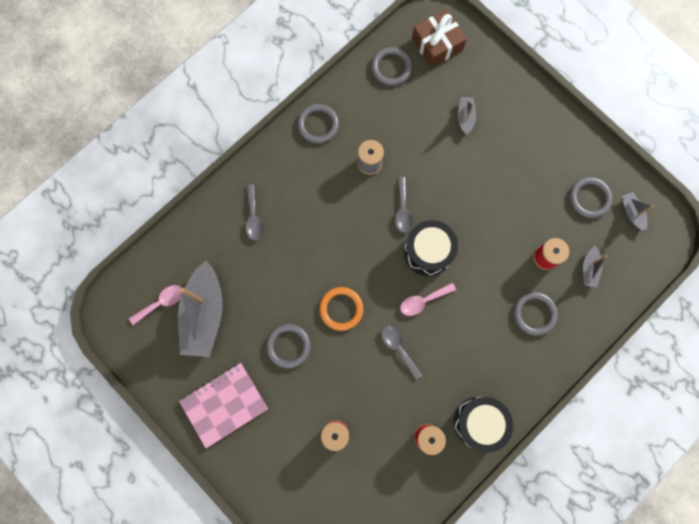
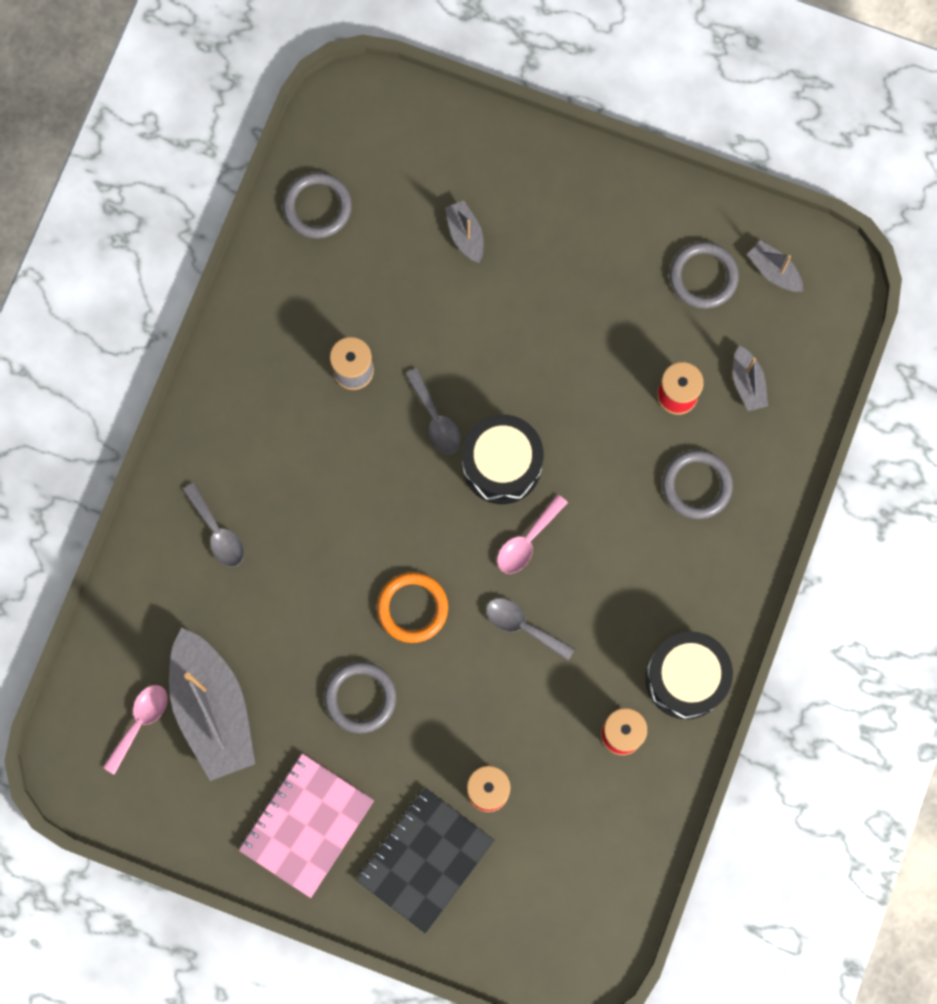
camera: 25 degrees left, 0 degrees up
(281, 457) = (425, 860): none -> black notebook
(318, 125) = (247, 346): grey ring -> none
(437, 44) = (371, 138): brown gift -> none

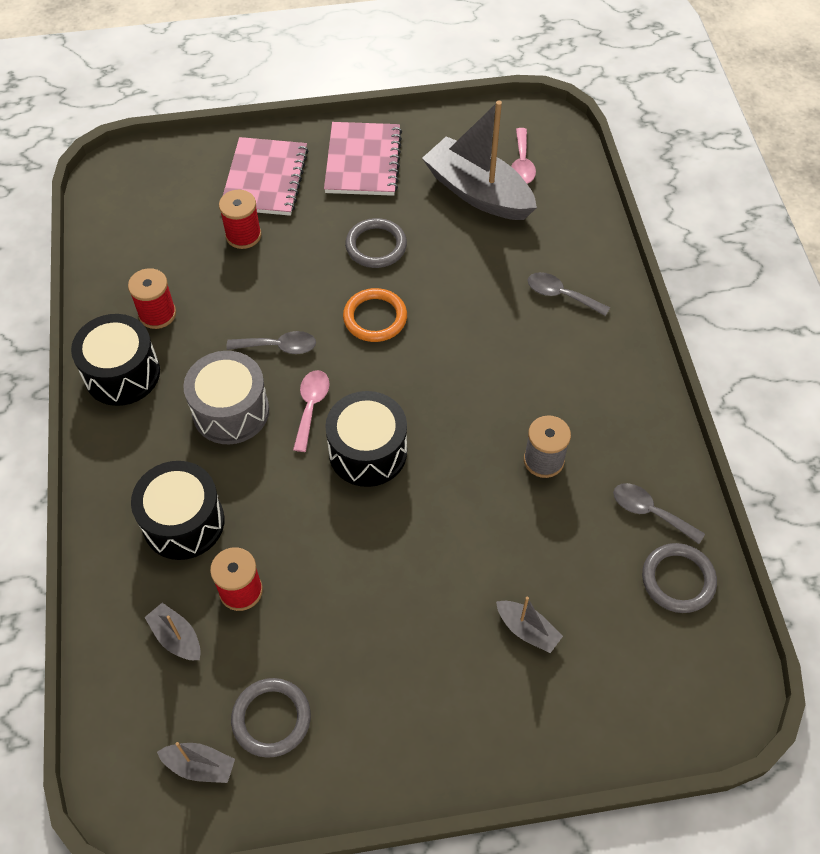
camera: 150 degrees right, 20 degrees down
(425, 860) = (265, 179): black notebook -> pink notebook
(435, 419) = (447, 458): grey spoon -> grey spoon (650, 512)
(603, 578) = (231, 411): none -> grey drum
(696, 485) = (183, 522): grey ring -> black drum

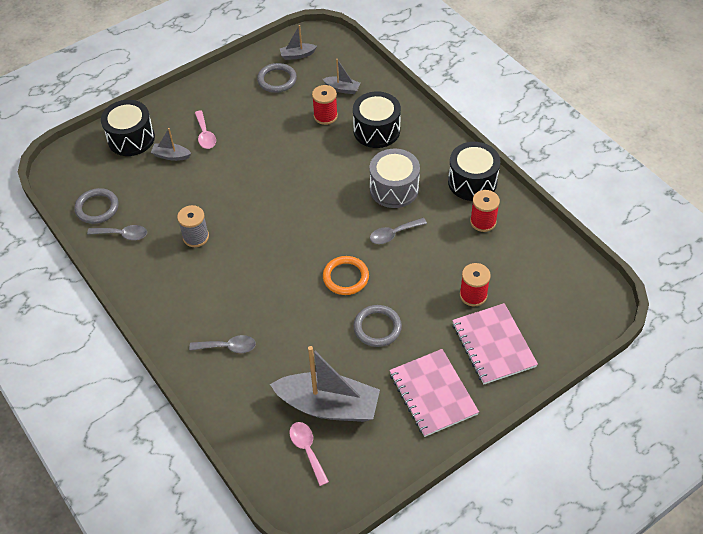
camera: 155 degrees right, 5 degrees down
(311, 406) = (349, 210): pink spoon -> pink spoon (205, 135)
(368, 452) = (301, 200): black drum -> black drum (131, 138)

